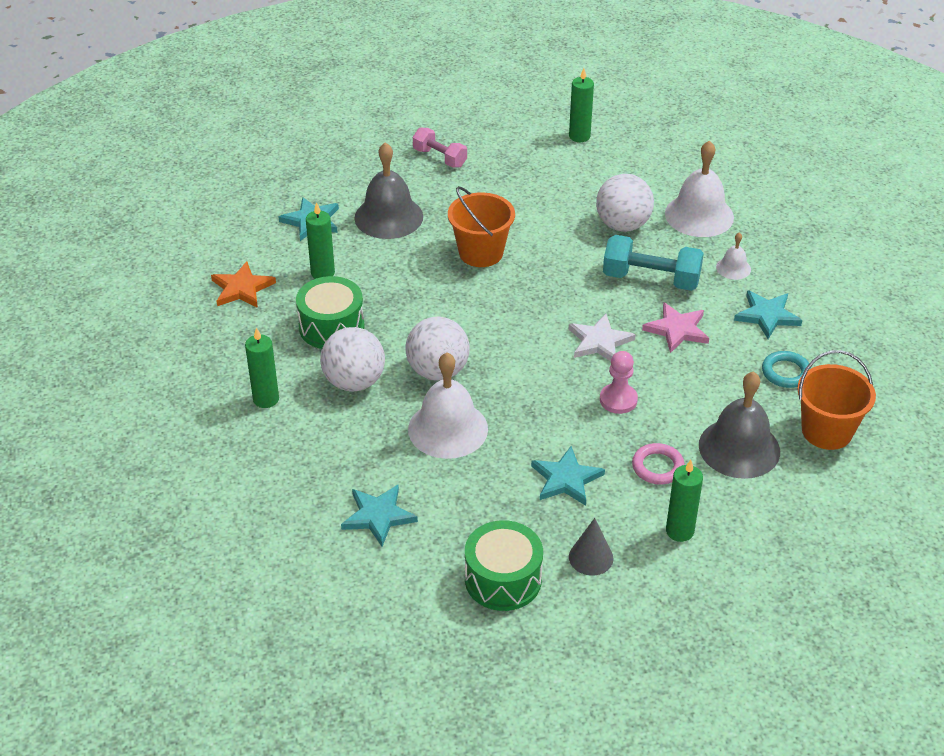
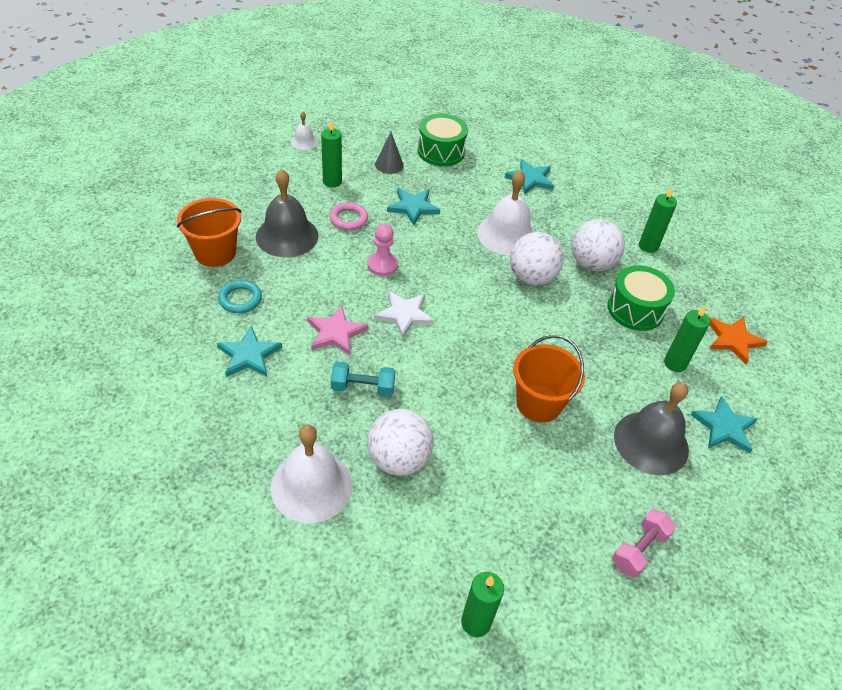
camera: 165 degrees right, 5 degrees up
(440, 158) = (639, 549): pink dumbbell -> pink dumbbell turned 75 degrees counterclockwise
(651, 279) = (363, 388): turquoise dumbbell -> turquoise dumbbell, size x0.64
(733, 268) = (277, 410): white bell -> white bell (304, 142)

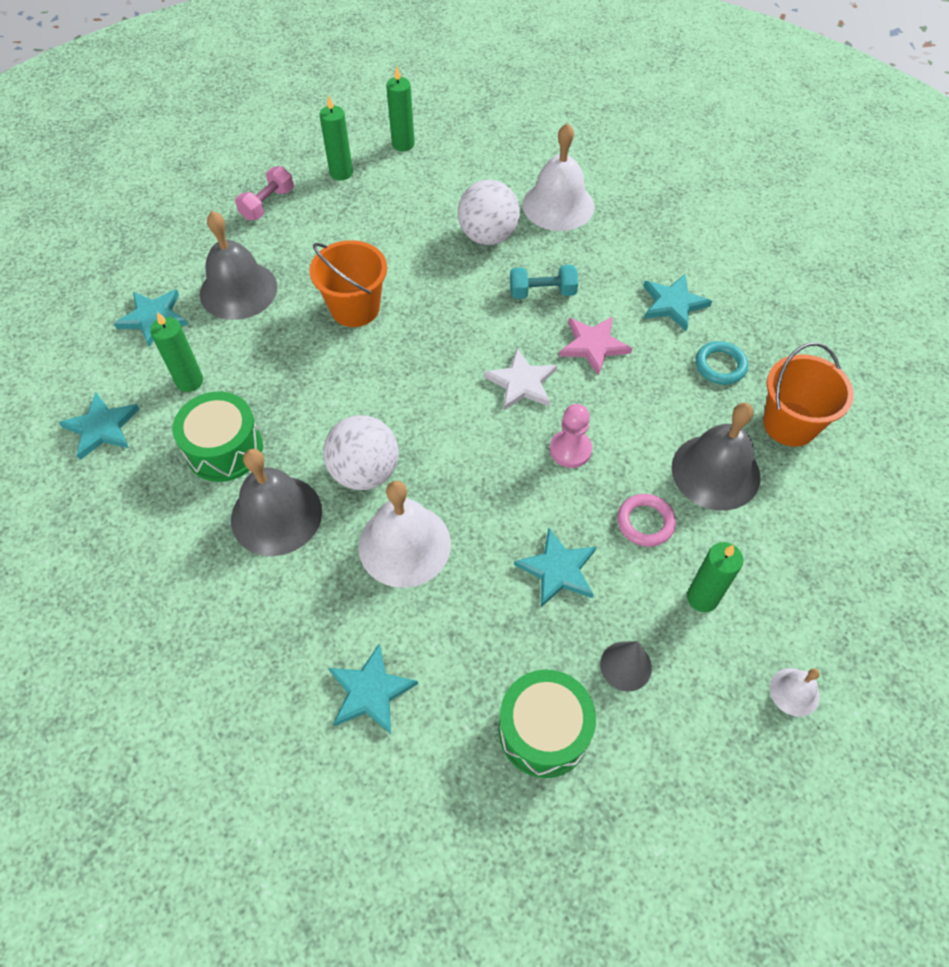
camera: 175 degrees right, 10 degrees up
(591, 264) = (276, 515): white ball -> grey bell
(648, 246) = (181, 570): green candle -> green candle (341, 173)
(733, 340) = (102, 427): orange star -> turquoise star

